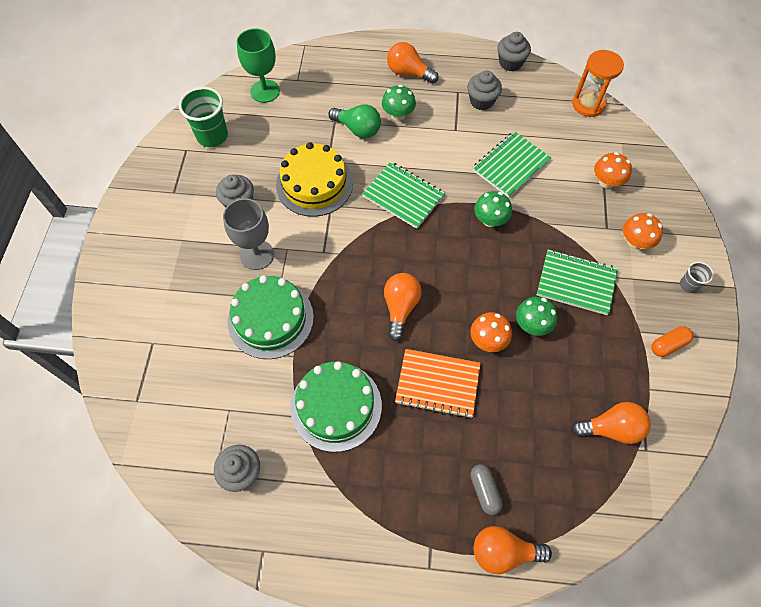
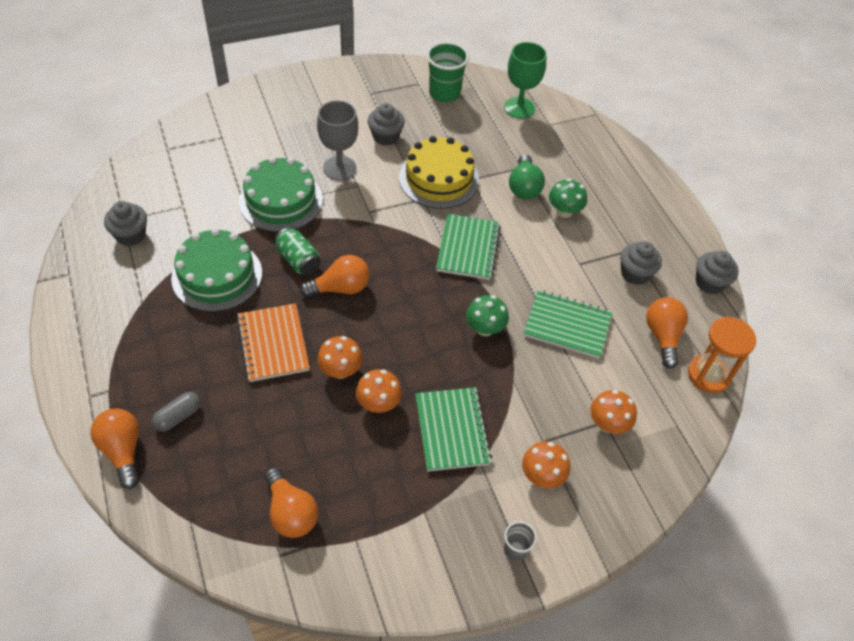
camera: 60 degrees right, 10 degrees down
(352, 330) = (298, 260): none -> green can
(408, 73) = (624, 202): orange light bulb -> orange light bulb (662, 336)
(532, 325) = (378, 403): green mushroom -> orange mushroom
(668, 345) = (422, 546): orange capsule -> none

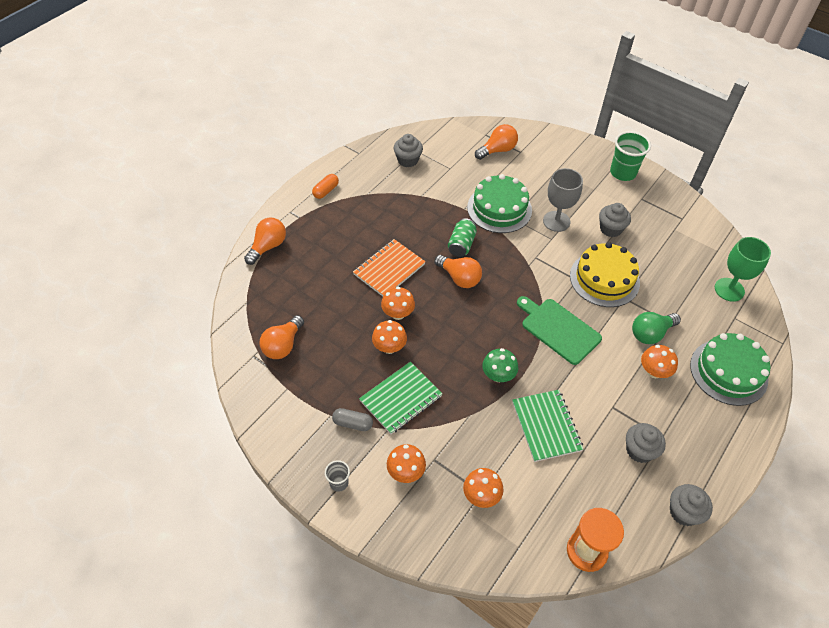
camera: 60 degrees right, 0 degrees up
(94, 340) = (326, 191): none -> orange capsule
(178, 416) = (306, 256): grey capsule -> grey capsule (353, 423)
(217, 275) = (414, 214): green cake -> green cake (728, 372)
(444, 93) = (690, 238): green cup -> green cup (623, 173)
(468, 248) = (558, 329): green notebook -> green cutting board
(564, 211) = (654, 371): green mushroom -> orange mushroom
(662, 336) = (595, 499): orange light bulb -> orange light bulb (497, 150)

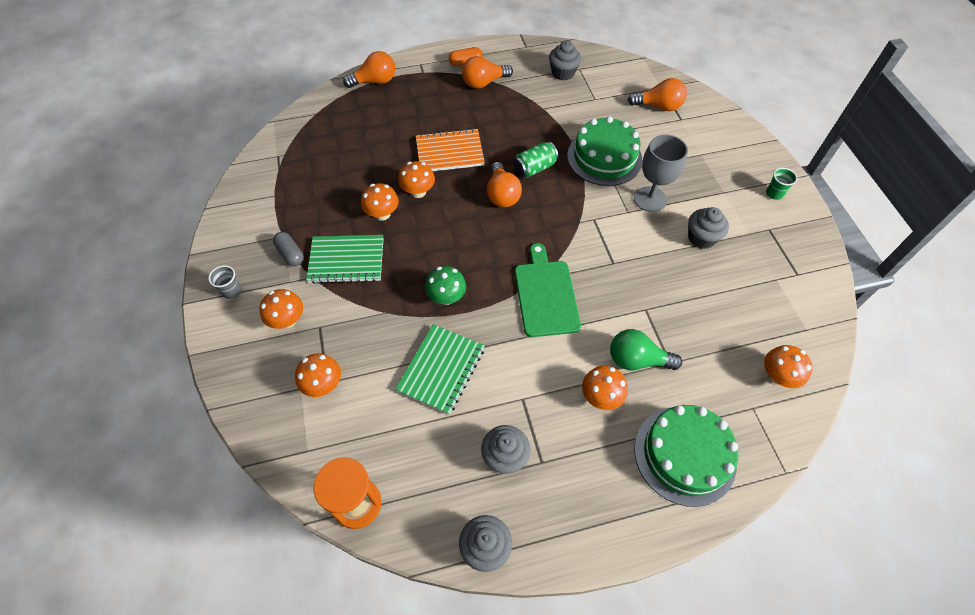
camera: 40 degrees right, 5 degrees up
(283, 345) = (306, 161): orange light bulb -> orange light bulb (484, 83)
(604, 279) = (643, 279): yellow cake -> none
(623, 173) = (774, 194): green cup -> green cup, size x0.52
(729, 289) = (777, 376): green goblet -> orange mushroom

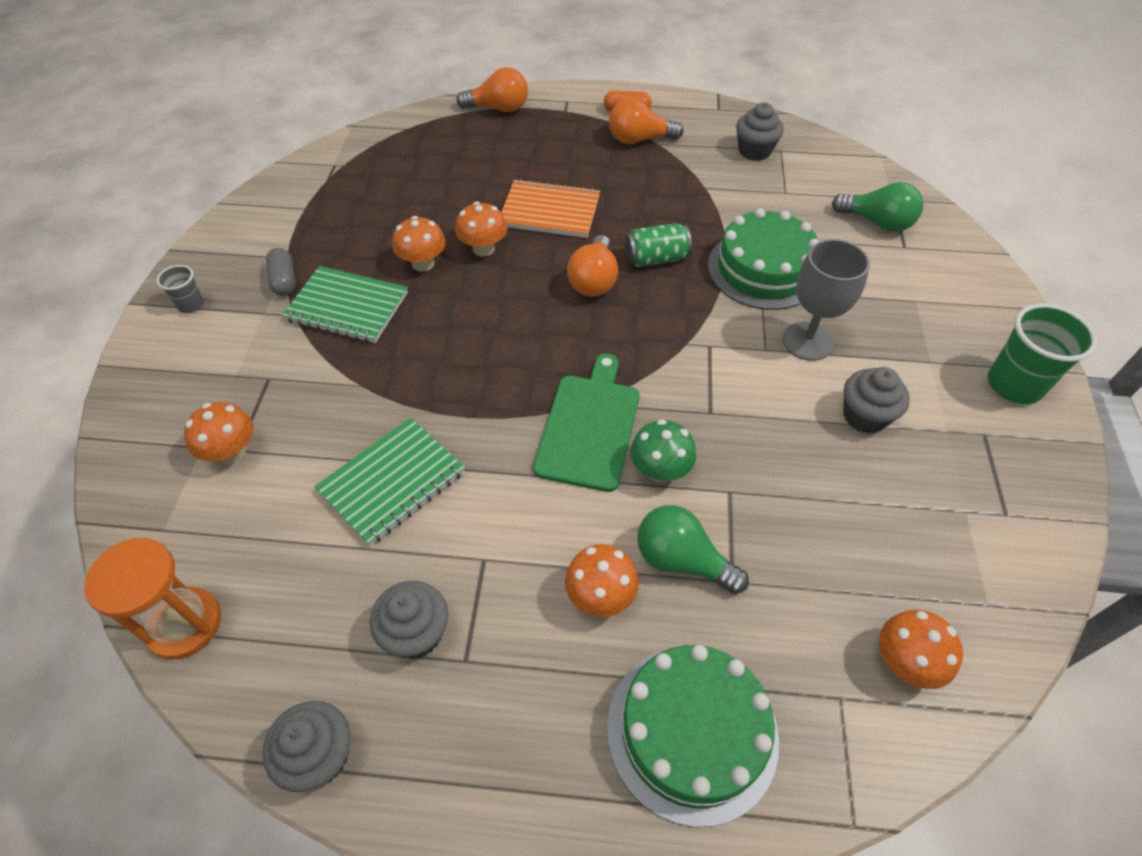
camera: 20 degrees right, 5 degrees down
(287, 320) = (235, 358): orange mushroom -> none
(446, 297) = (450, 389): green mushroom -> green mushroom (660, 470)
(658, 106) = (877, 222): orange light bulb -> green light bulb
(774, 194) = (1014, 385): green cup -> green cup, size x1.92

